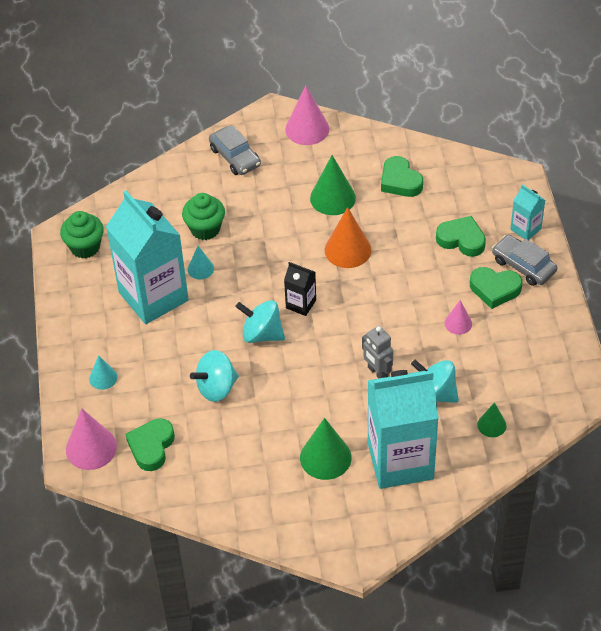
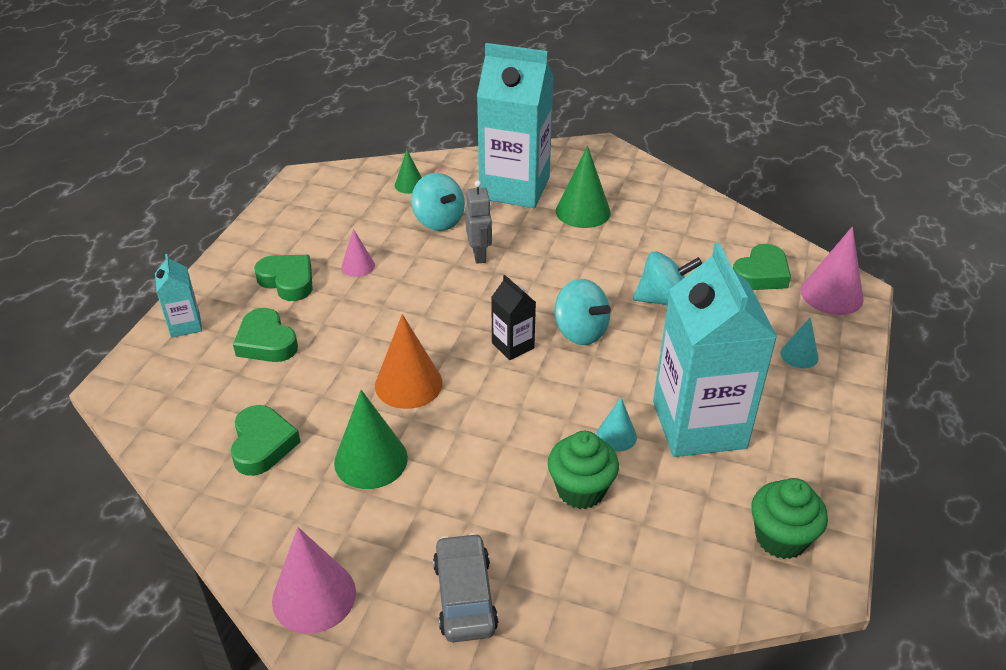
camera: 155 degrees left, 10 degrees down
(523, 265) = (233, 291): grey car -> none

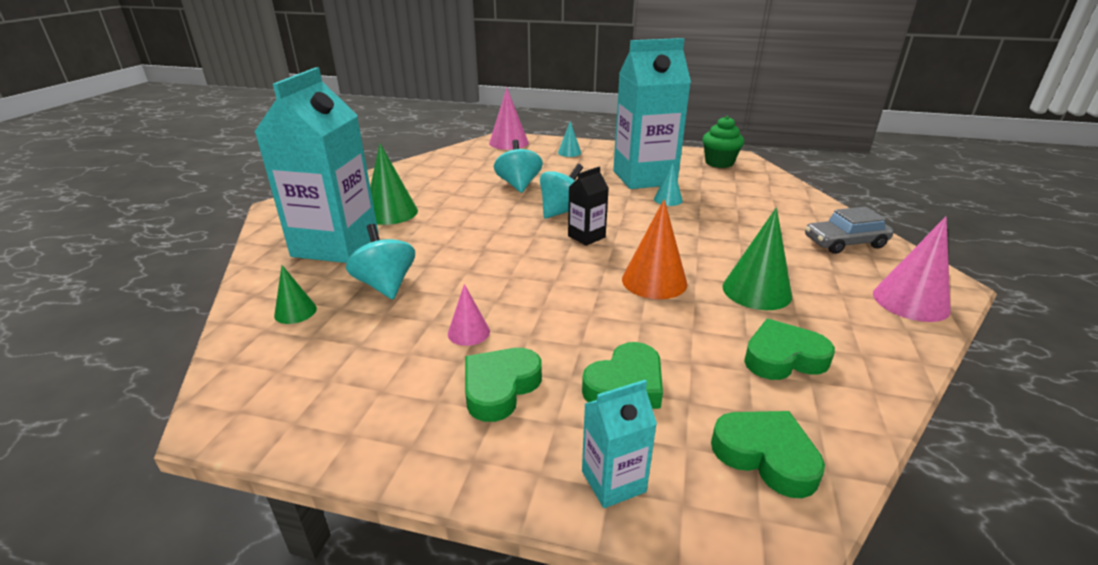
camera: 95 degrees left, 10 degrees down
(438, 221) = (386, 285): turquoise spinning top -> turquoise spinning top turned 75 degrees counterclockwise
(479, 255) = (454, 258): grey robot -> none
(581, 490) = (724, 210): green cupcake -> none
(761, 274) = (487, 158): green heart -> green heart (766, 456)

